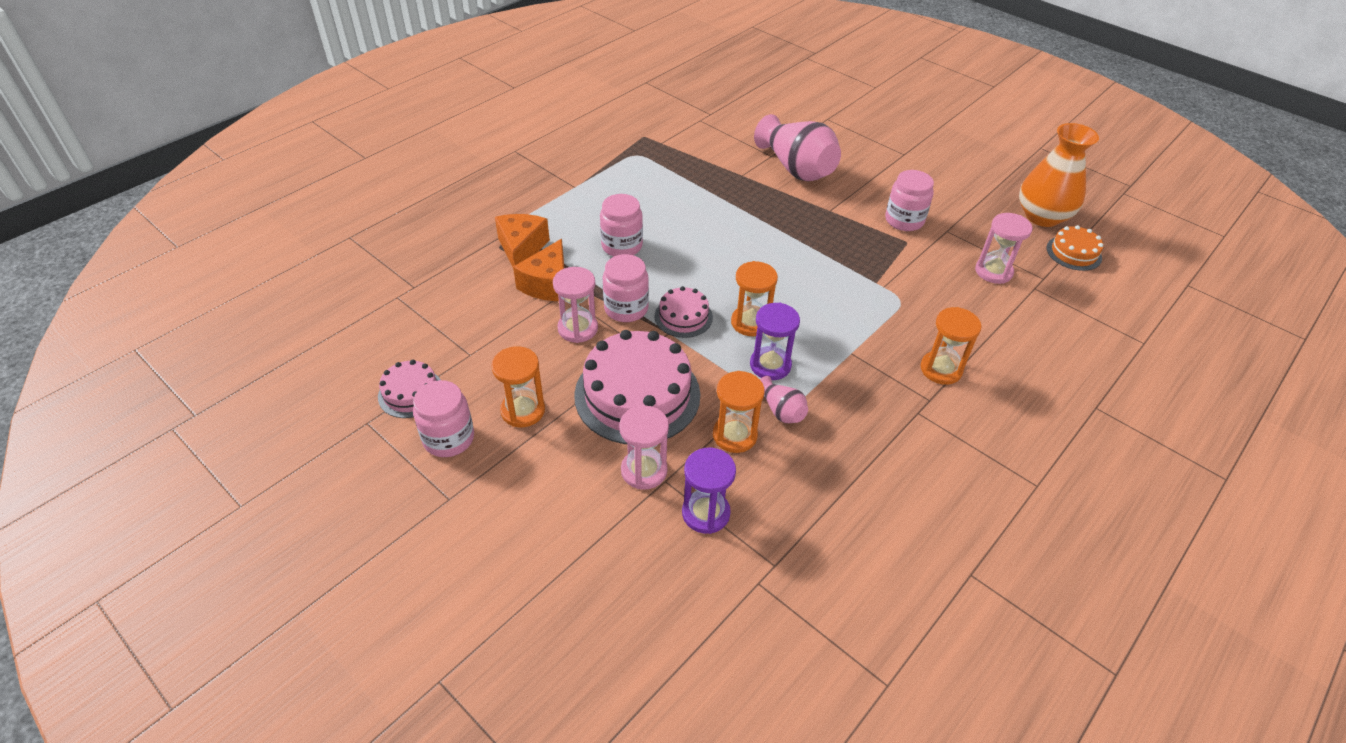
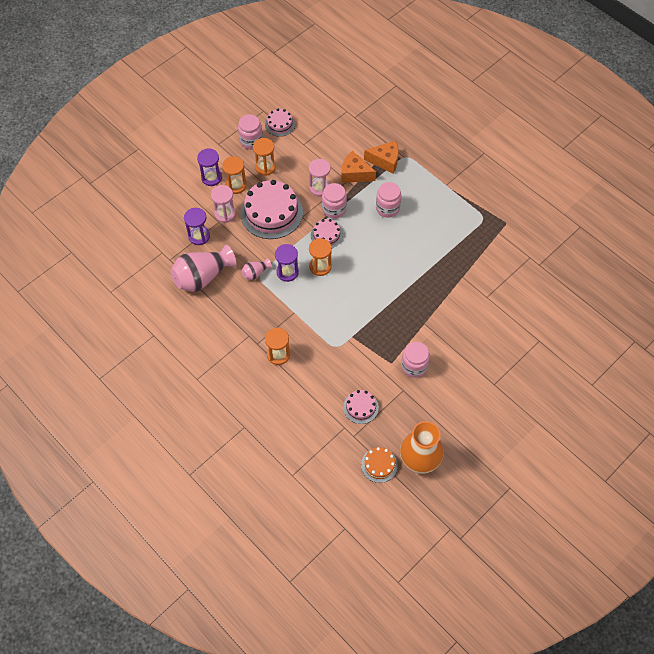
camera: 95 degrees right, 15 degrees up
(546, 504) = (211, 177): none -> purple hourglass
(734, 435) = (242, 251): orange hourglass -> orange hourglass (236, 185)
(796, 168) = (472, 310): pink vase -> pink vase (202, 277)
(993, 271) = (360, 407): pink hourglass -> pink cake

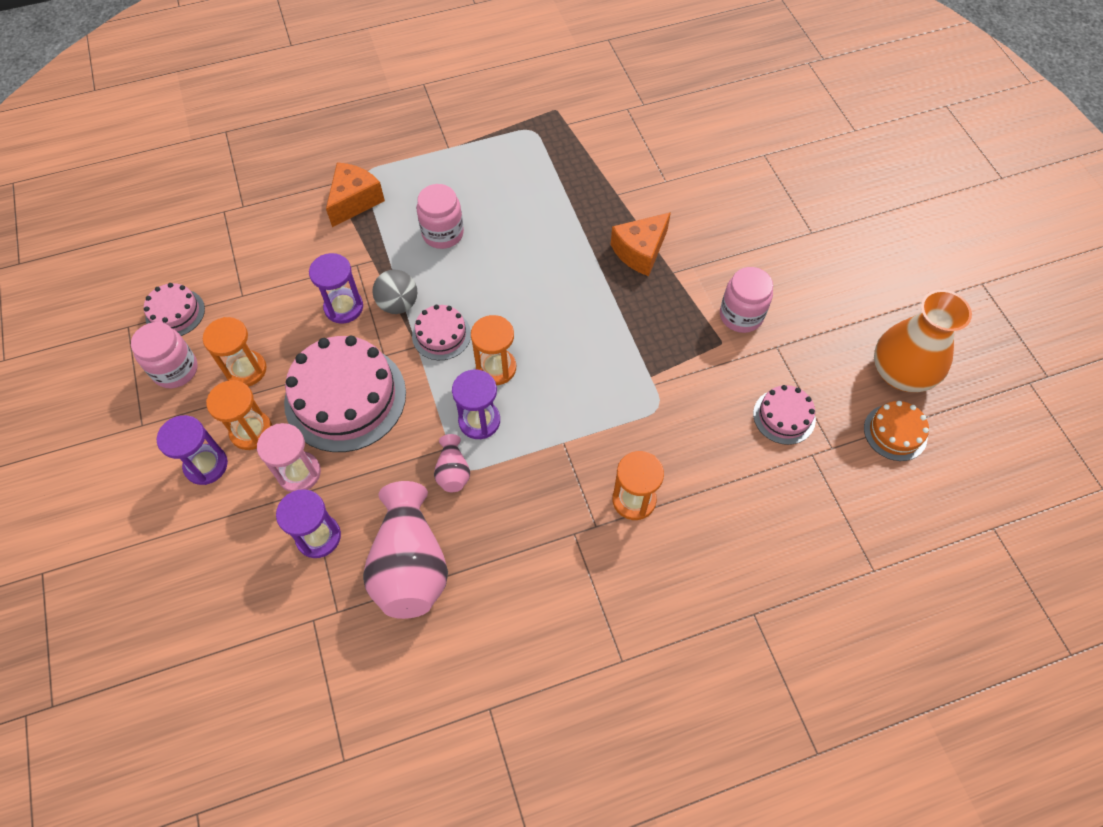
camera: 65 degrees left, 0 degrees up
(319, 188) = (343, 307): pink hourglass -> purple hourglass
(334, 209) = (398, 304): pink jar -> grey ball
(354, 174) = (350, 249): orange cheese -> orange cheese (640, 251)

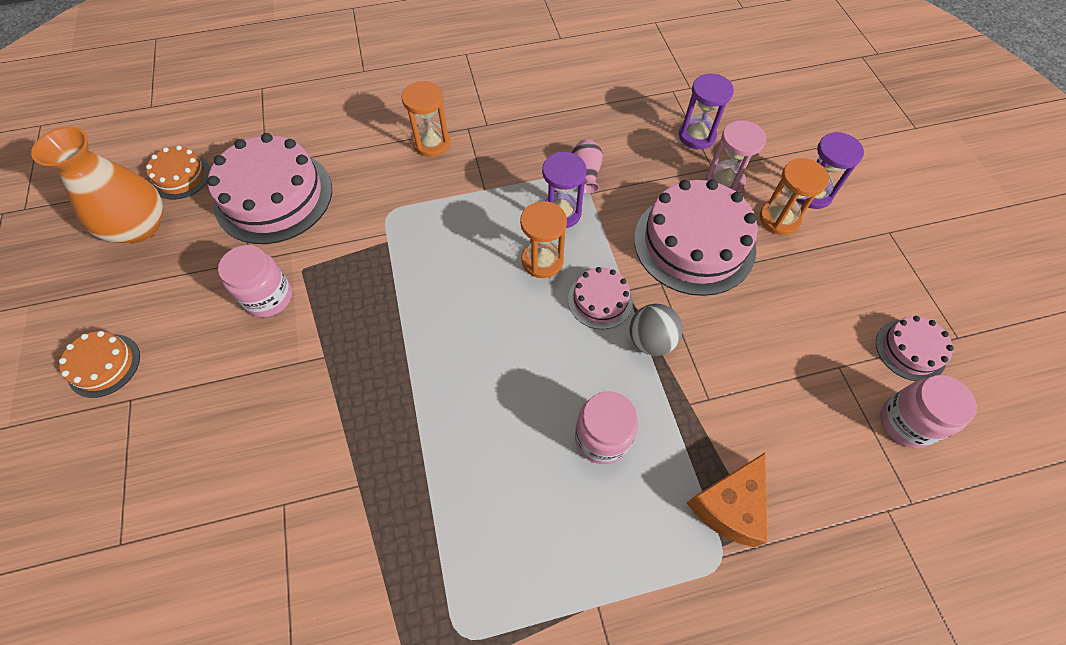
camera: 175 degrees left, 0 degrees up
(175, 370) = (880, 283): pink jar -> pink jar (906, 422)
(246, 370) = (804, 278): orange hourglass -> none
(343, 307) = (714, 341): purple hourglass -> none
(410, 565) = (619, 113): pink vase -> none
(640, 251) = (354, 389): orange cheese -> none
(784, 416) = (274, 196): pink cake -> pink cake, size x1.97
(848, 253) = (104, 365): none -> orange cake

